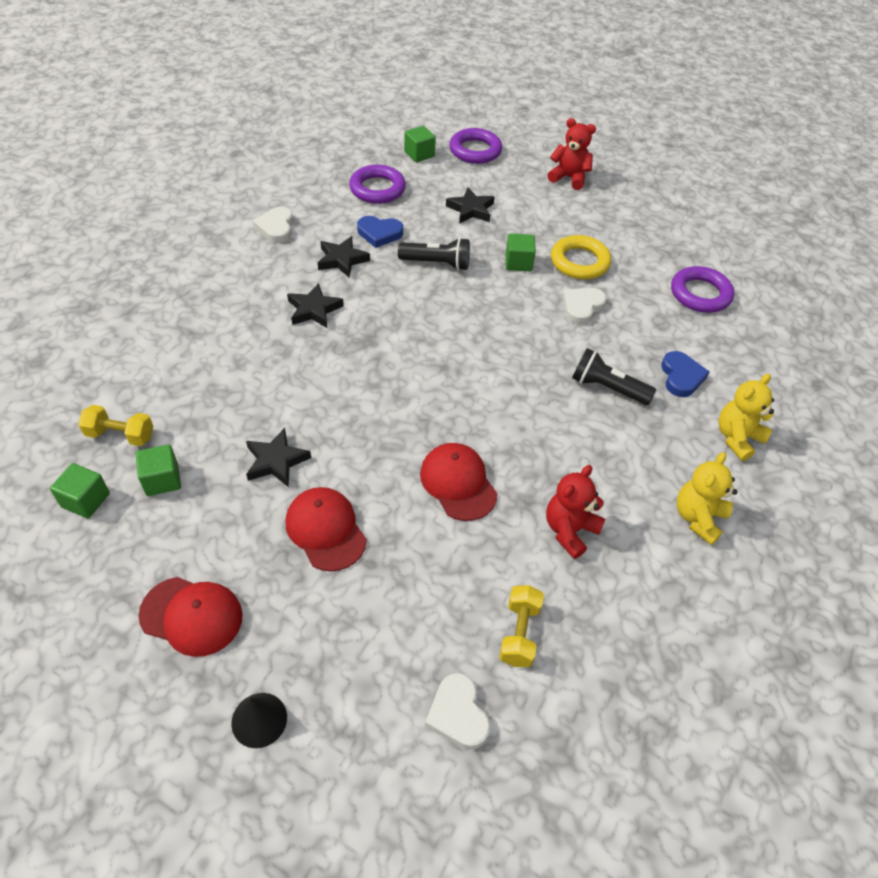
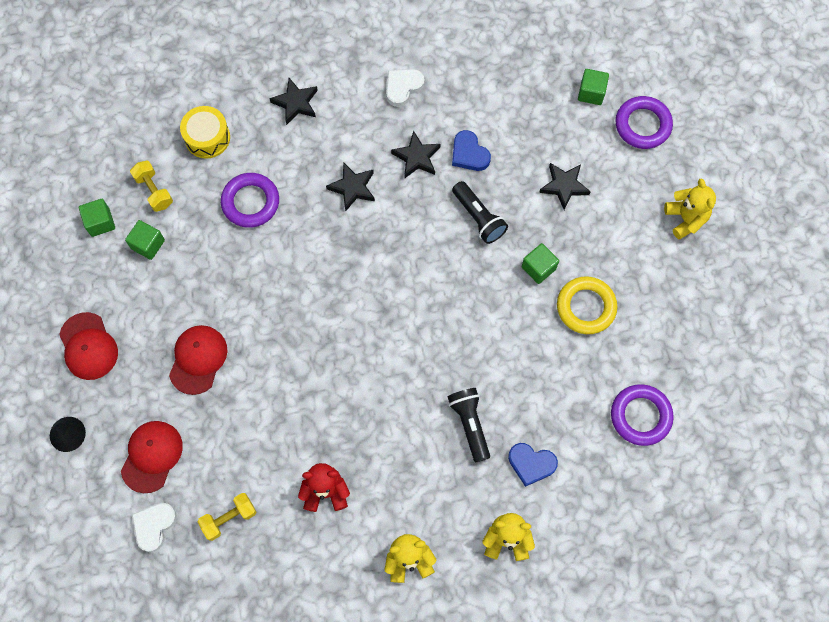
camera: 50 degrees right, 20 degrees up
(133, 362) = (207, 137): none -> yellow drum
(276, 461) = (217, 288): black star -> black star (296, 103)
(377, 189) = (516, 106): purple ring -> purple ring (250, 202)
(458, 483) = (299, 400): red cap -> red cap (152, 456)
(569, 178) = (685, 218): red teddy bear -> yellow teddy bear
(582, 307) = (535, 347): white heart -> none
(681, 377) = (531, 464): blue heart -> blue heart turned 60 degrees clockwise

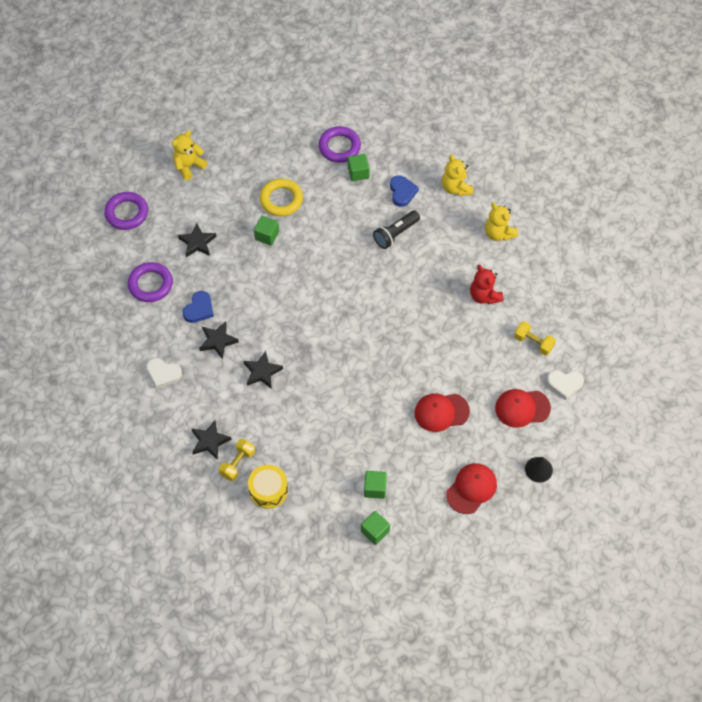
camera: 115 degrees left, 10 degrees down
(154, 191) = (330, 506): yellow dumbbell -> yellow dumbbell (237, 463)
(250, 202) = (306, 434): purple ring -> purple ring (150, 284)
(478, 217) = (247, 284): black flashlight -> none
(591, 93) = (114, 252): green cube -> green cube (358, 173)

